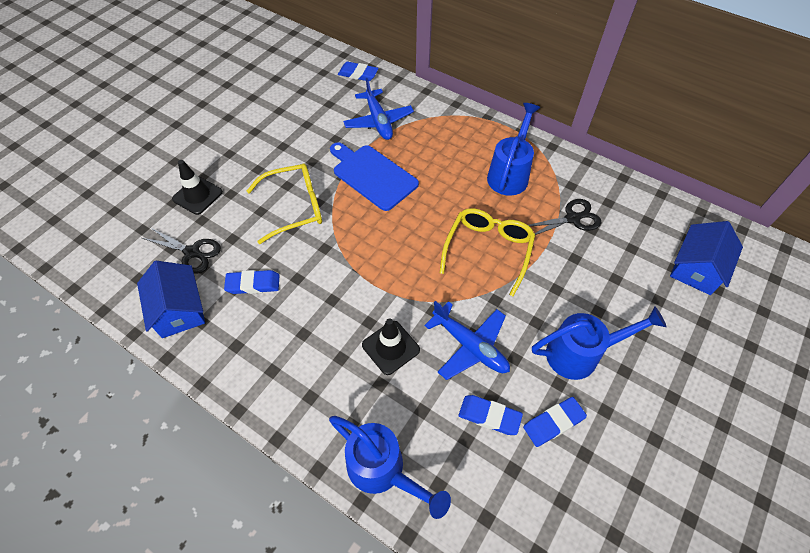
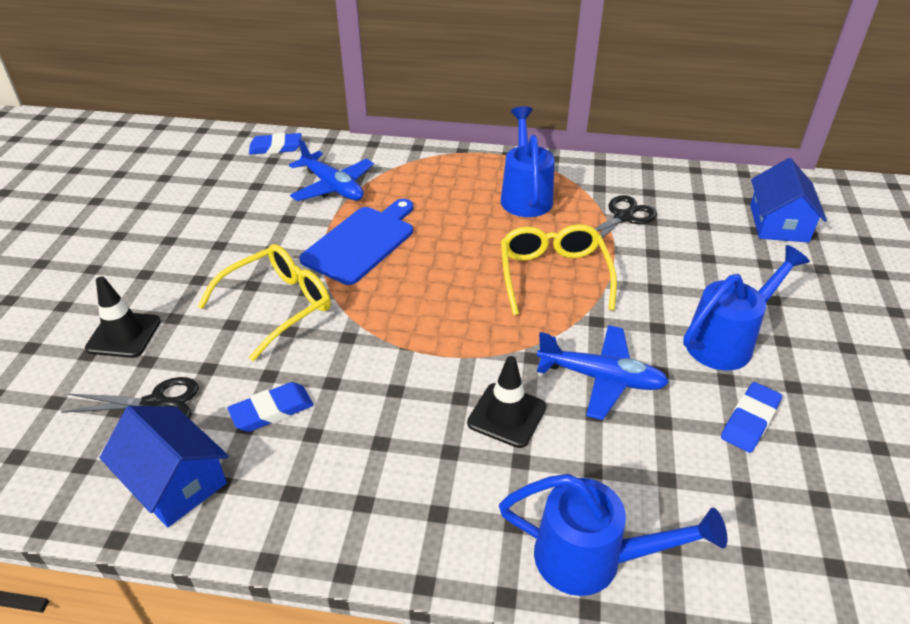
camera: 25 degrees left, 15 degrees down
(372, 175) = (361, 242): blue cutting board -> blue cutting board turned 105 degrees clockwise
(489, 416) = (676, 443): blue eraser -> none

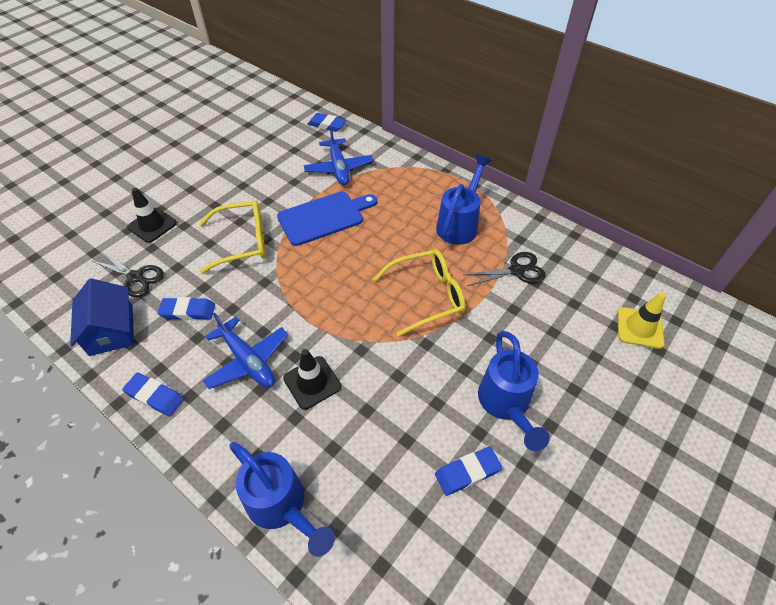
camera: 30 degrees right, 10 degrees up
(315, 527) = (155, 396): none -> blue eraser
(553, 276) = (426, 296): yellow glasses -> yellow glasses turned 45 degrees clockwise
(601, 378) = (393, 387): blue plane -> blue plane (248, 360)
(726, 341) = (506, 404): blue watering can -> blue watering can turned 90 degrees clockwise
(778, 223) = (639, 328): blue house -> yellow traffic cone

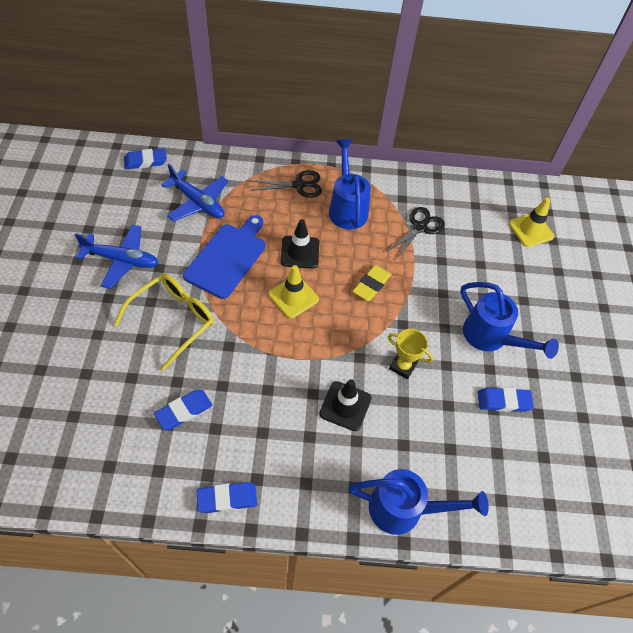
camera: 40 degrees left, 5 degrees up
(111, 330) = (127, 470): blue house -> none
(136, 277) = (100, 410): black scissors -> black scissors (299, 185)
(152, 225) = (63, 351): black traffic cone -> black traffic cone (300, 252)
(248, 360) = (278, 420): blue plane -> blue plane (122, 260)
(349, 271) = (293, 297): none -> yellow traffic cone
(393, 379) = (403, 366): none -> yellow trophy
(426, 296) = (371, 285): yellow glasses -> yellow eraser
(467, 472) = (503, 401): blue eraser -> blue eraser turned 60 degrees clockwise

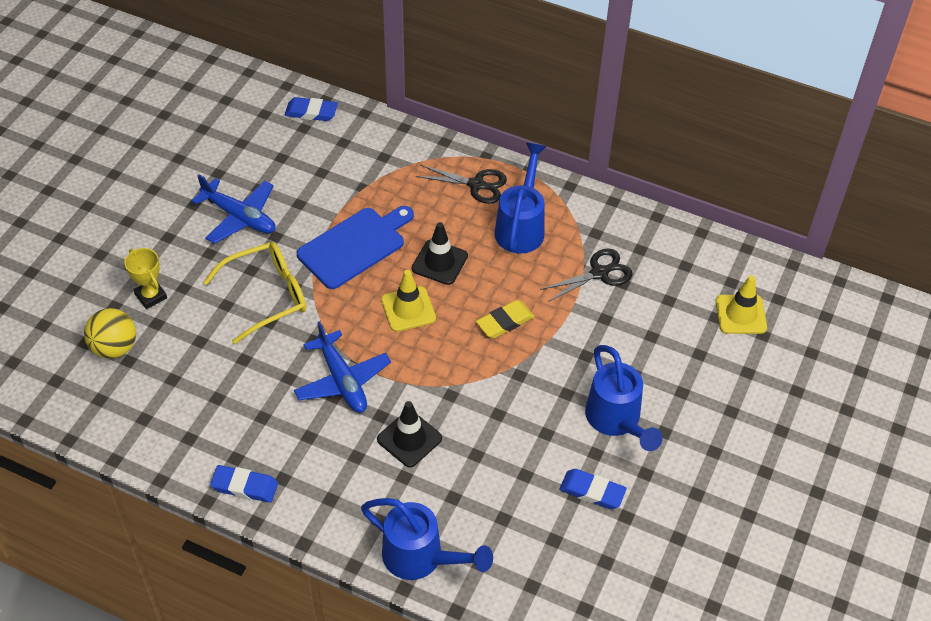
camera: 25 degrees right, 5 degrees down
(55, 408) = (114, 347): none -> yellow ball
(184, 411) = (238, 390): blue eraser -> none
(198, 202) = (350, 175): blue plane -> blue plane (342, 380)
(403, 366) = (495, 419): yellow trophy -> yellow trophy (151, 296)

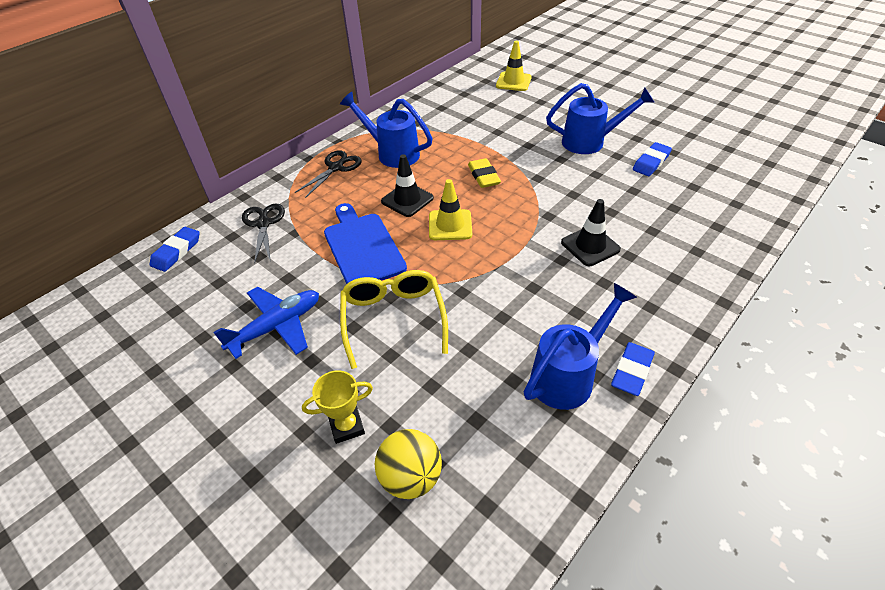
camera: 70 degrees left, 5 degrees down
(342, 380) = (516, 278): blue plane -> none
(421, 558) = (714, 258): blue watering can -> blue watering can (568, 375)
(600, 273) = (455, 126): black scissors -> black scissors (263, 223)

